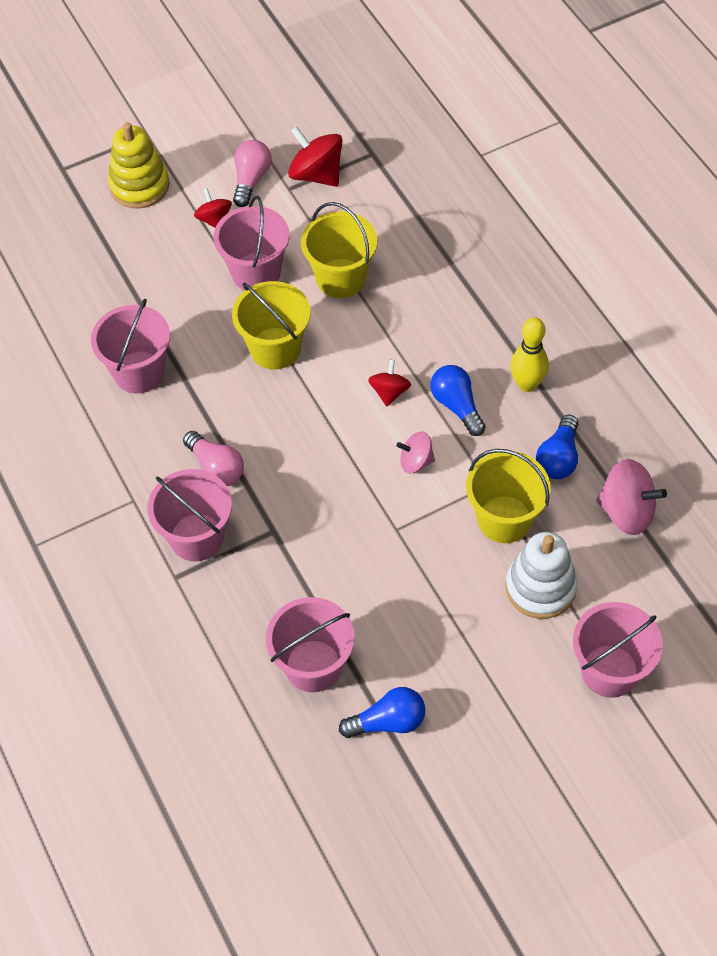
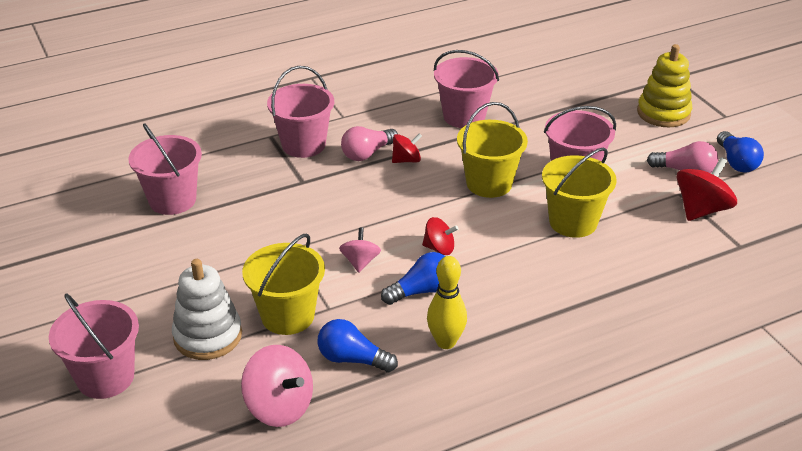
camera: 90 degrees right, 20 degrees down
(214, 220) = (632, 151): red spinning top -> red spinning top (406, 160)
(388, 722) = (108, 237): blue light bulb -> blue light bulb (736, 162)
(627, 512) = (279, 407): pink spinning top -> pink spinning top turned 75 degrees counterclockwise

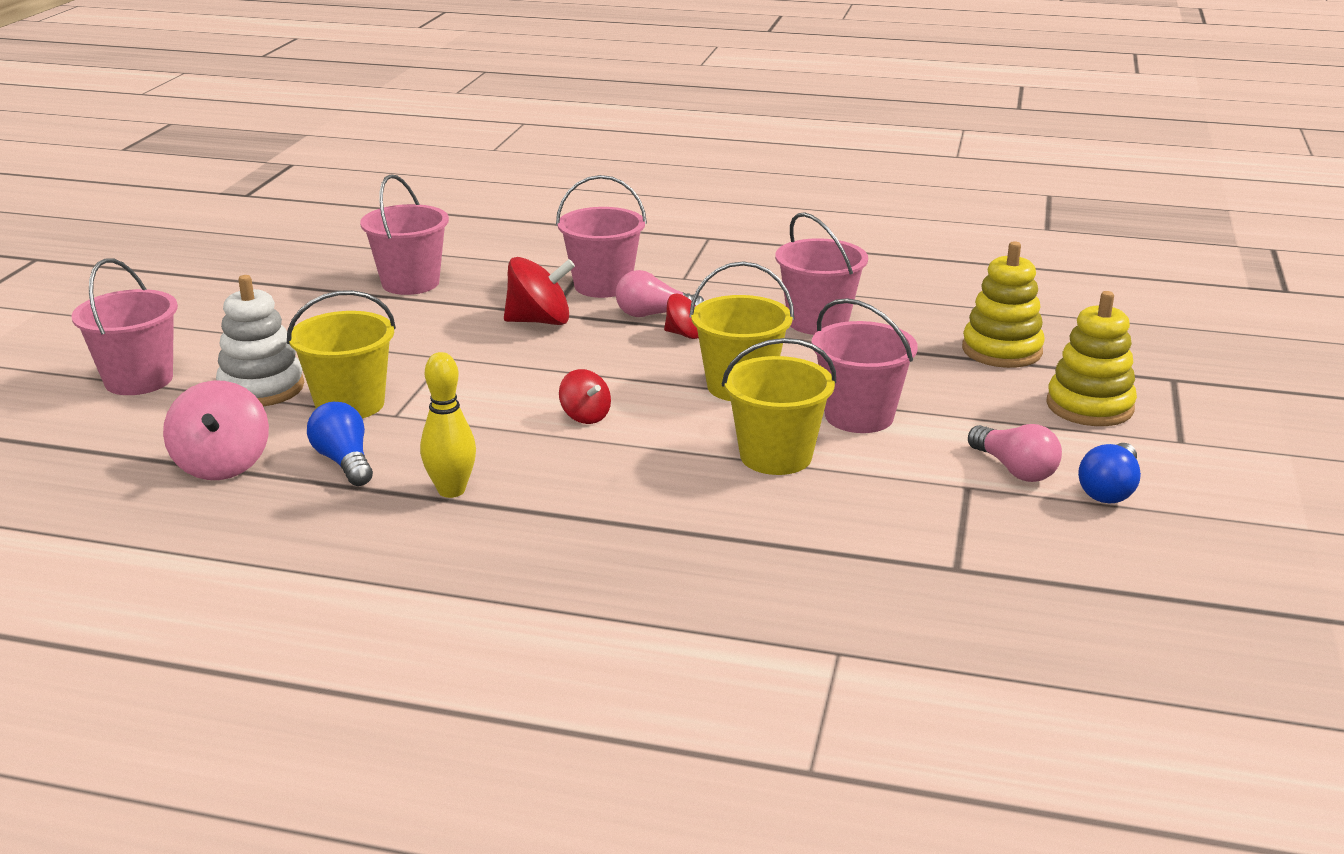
camera: 40 degrees right, 10 degrees down
(360, 262) = (488, 394): pink spinning top -> none
(421, 291) = (504, 441): blue light bulb -> none
(579, 94) = (1001, 350): none -> yellow stacking toy
(701, 209) = (968, 513): red spinning top -> red spinning top (540, 321)

